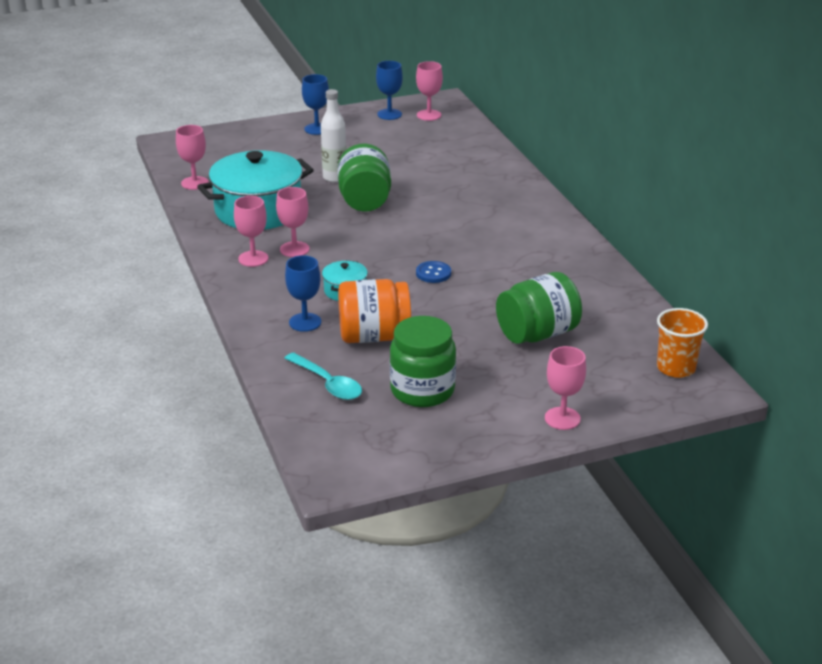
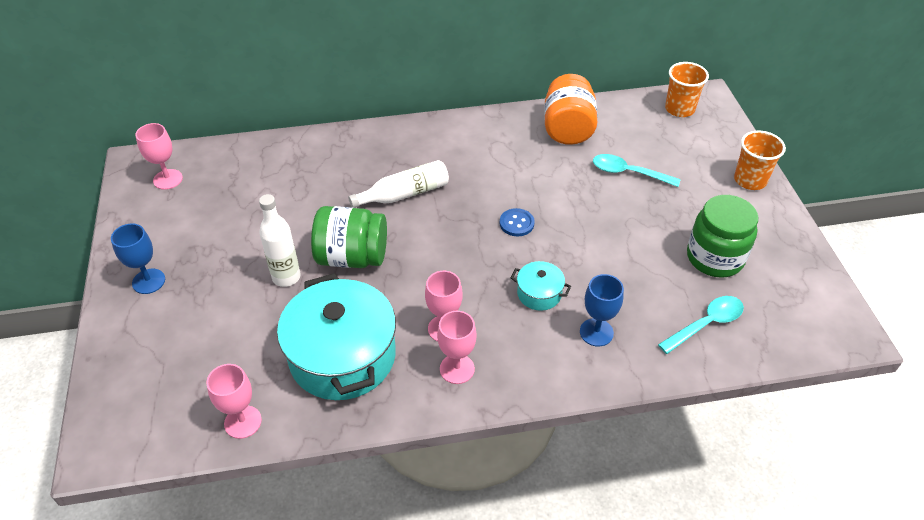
camera: 80 degrees left, 15 degrees up
(374, 336) = (625, 281): orange jar -> orange jar (567, 129)
(389, 114) = (146, 211): blue goblet -> none
(452, 214) = (404, 194): none -> white bottle
(537, 334) = (628, 173): green jar -> turquoise spoon
(562, 418) = (750, 180): pink goblet -> orange cup

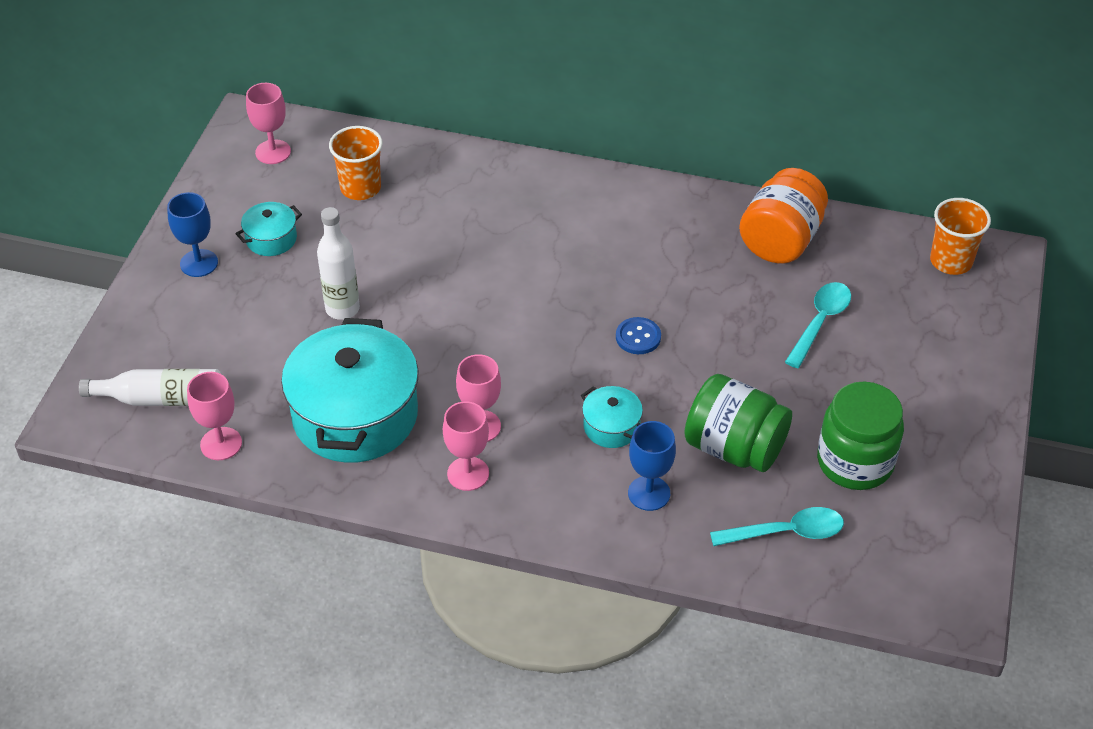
camera: 25 degrees right, 0 degrees up
(200, 243) = (271, 239): none -> turquoise pot
(352, 257) = (425, 311): green jar -> green jar (734, 448)
(404, 194) = (527, 257): white bottle -> white bottle (162, 399)
(628, 173) = (820, 322): turquoise spoon -> turquoise spoon turned 75 degrees clockwise
(750, 180) = (976, 385): orange cup -> orange cup (360, 188)

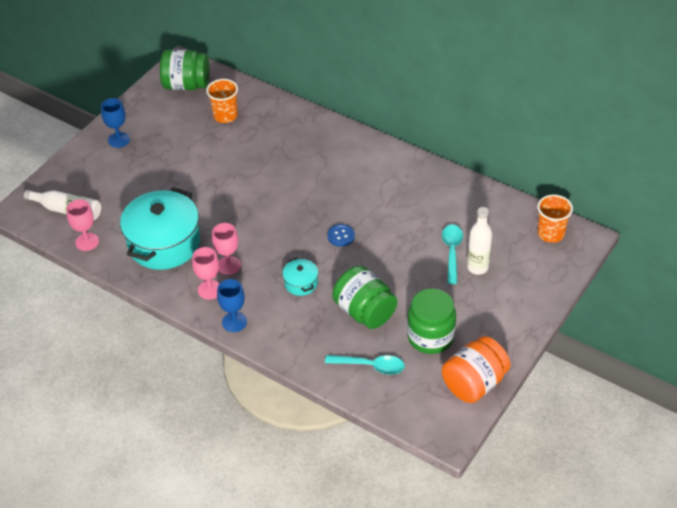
camera: 20 degrees right, 0 degrees up
(271, 239) = (163, 134): turquoise pot -> none
(273, 152) = (186, 85): pink goblet -> green jar
(342, 309) = (184, 182): white bottle -> white bottle (477, 267)
(649, 493) = (304, 325): blue goblet -> blue goblet (234, 322)
(781, 240) = (453, 198): orange jar -> orange jar (474, 383)
(820, 322) = (452, 251): turquoise spoon -> turquoise spoon turned 45 degrees counterclockwise

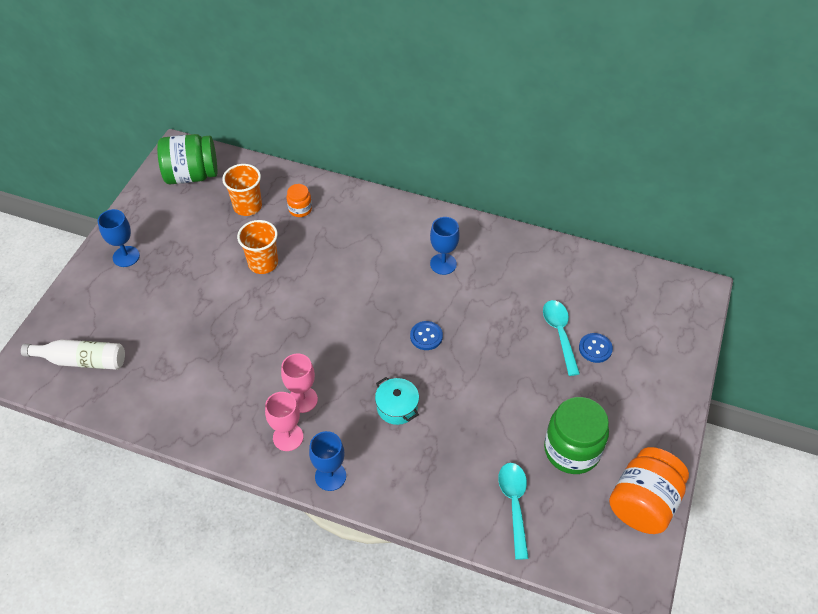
camera: 15 degrees left, 5 degrees up
(87, 242) = (116, 399): pink goblet -> none
(164, 243) = (215, 384): turquoise pot -> none
(267, 124) = (300, 209): none -> orange jar
(364, 311) = (484, 431): green jar -> none
(370, 366) = (514, 504): turquoise spoon -> turquoise spoon turned 90 degrees counterclockwise
(373, 184) = (443, 264): none -> blue goblet
(477, 267) = (595, 348): white bottle -> blue button
(551, 233) = (660, 292): orange cup -> orange cup (263, 263)

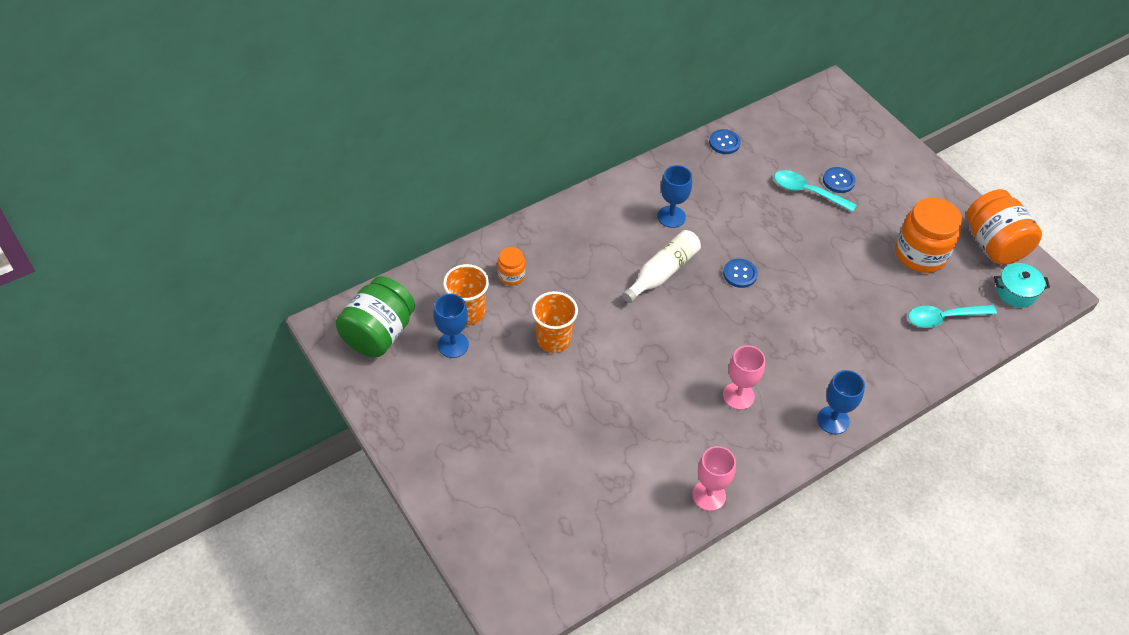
camera: 55 degrees left, 0 degrees up
(81, 360) = (548, 548): white bottle -> white bottle (662, 272)
(126, 256) = (440, 444): blue goblet -> blue goblet (453, 345)
(288, 437) = (770, 428): pink goblet -> pink goblet (709, 495)
(397, 407) = (797, 336): turquoise pot -> turquoise pot (1016, 292)
(514, 504) = (943, 318): turquoise spoon -> turquoise spoon turned 45 degrees counterclockwise
(555, 254) = (724, 143): none -> blue button
(572, 450) = (920, 254): green jar -> orange jar

